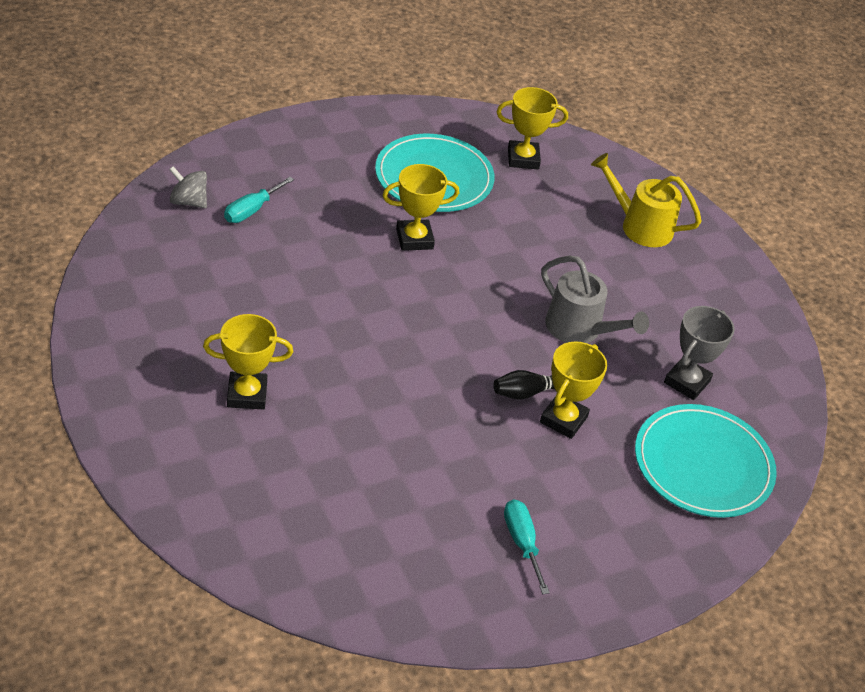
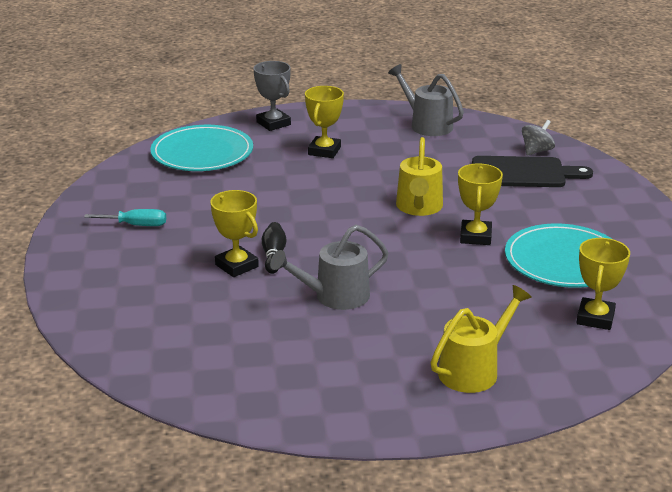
camera: 115 degrees right, 15 degrees down
(134, 303) = (426, 124): none -> grey watering can
(251, 210) = (523, 173): turquoise screwdriver -> black cutting board
(369, 287) = (419, 208): none -> yellow watering can
(687, 382) = (245, 340): grey trophy -> grey trophy (273, 123)
(703, 464) = (150, 322): turquoise plate -> turquoise plate (202, 153)

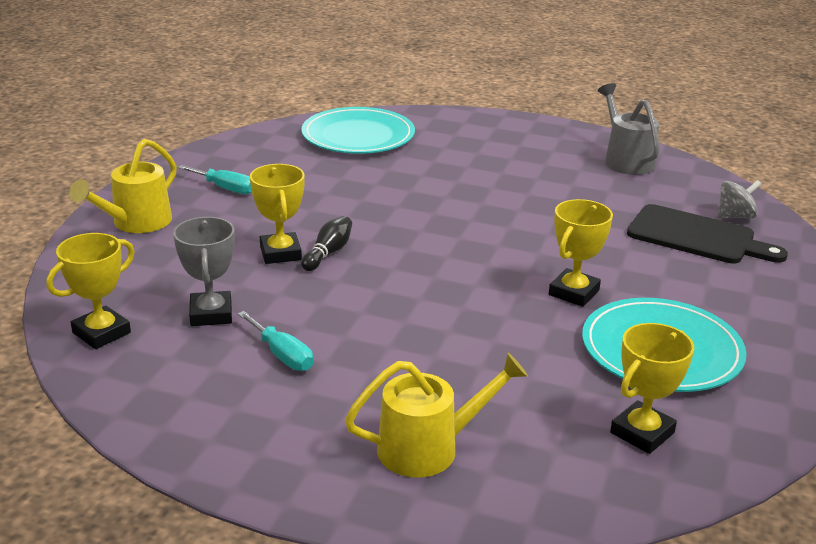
camera: 25 degrees right, 0 degrees up
(273, 123) = (458, 124): grey trophy -> grey trophy (211, 314)
(315, 340) = (282, 355): none -> turquoise screwdriver
(324, 151) = (485, 161): yellow trophy -> yellow trophy (101, 333)
(334, 297) = (349, 314): grey watering can -> none
(419, 208) = (535, 244): yellow watering can -> yellow watering can (135, 223)

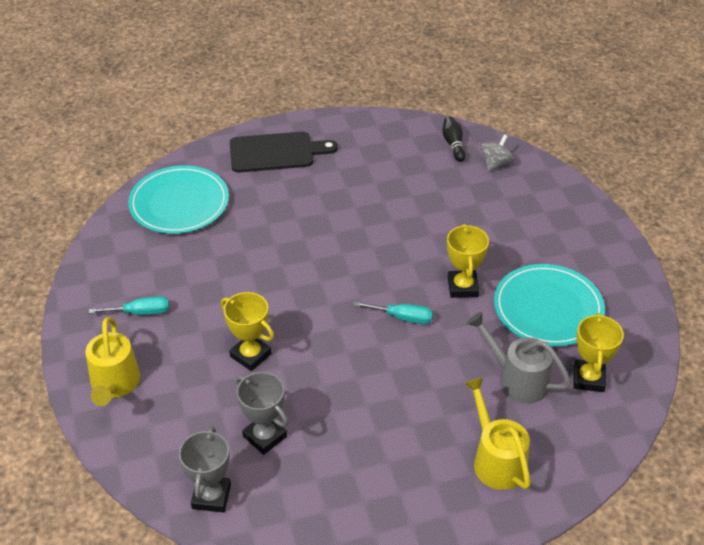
camera: 35 degrees left, 15 degrees up
(101, 333) = (211, 496): yellow trophy -> grey trophy
(282, 355) = (346, 442): turquoise screwdriver -> turquoise screwdriver (402, 318)
(328, 253) = (282, 337): black bowling pin -> black bowling pin (453, 144)
(429, 448) = (496, 459): yellow watering can -> yellow watering can turned 60 degrees counterclockwise
(625, 160) = (386, 138): grey watering can -> grey watering can (517, 379)
(697, 236) = (489, 195): black cutting board -> black cutting board (276, 152)

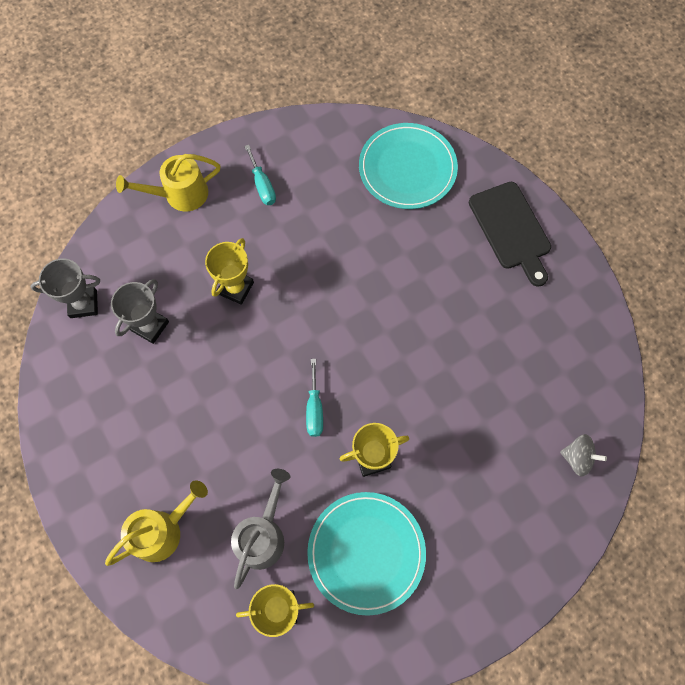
camera: 75 degrees right, 25 degrees up
(453, 144) = (593, 404): black bowling pin -> none

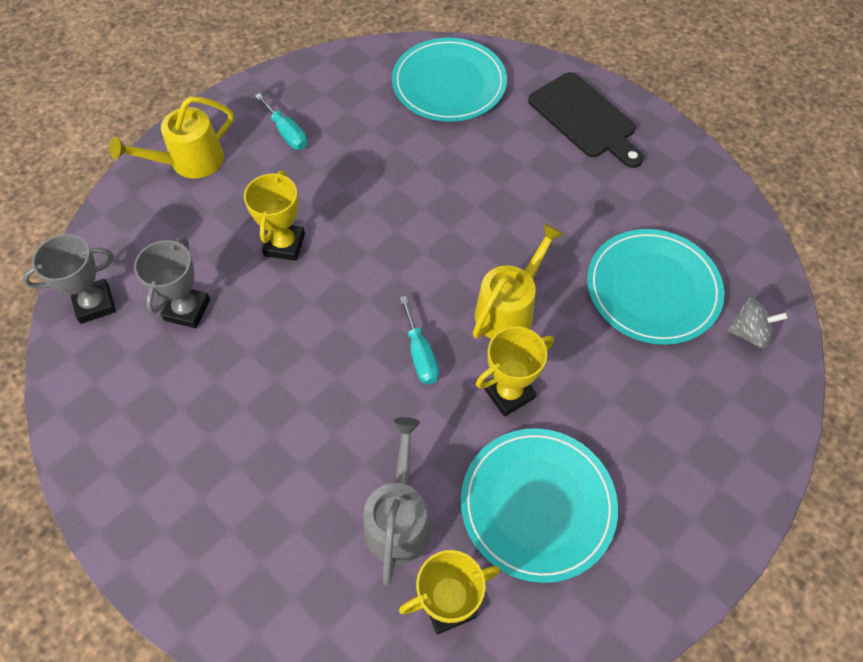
camera: 15 degrees left, 10 degrees down
(163, 530) = (264, 548): yellow watering can -> yellow watering can (509, 309)
(513, 400) = (653, 289): none -> turquoise plate

